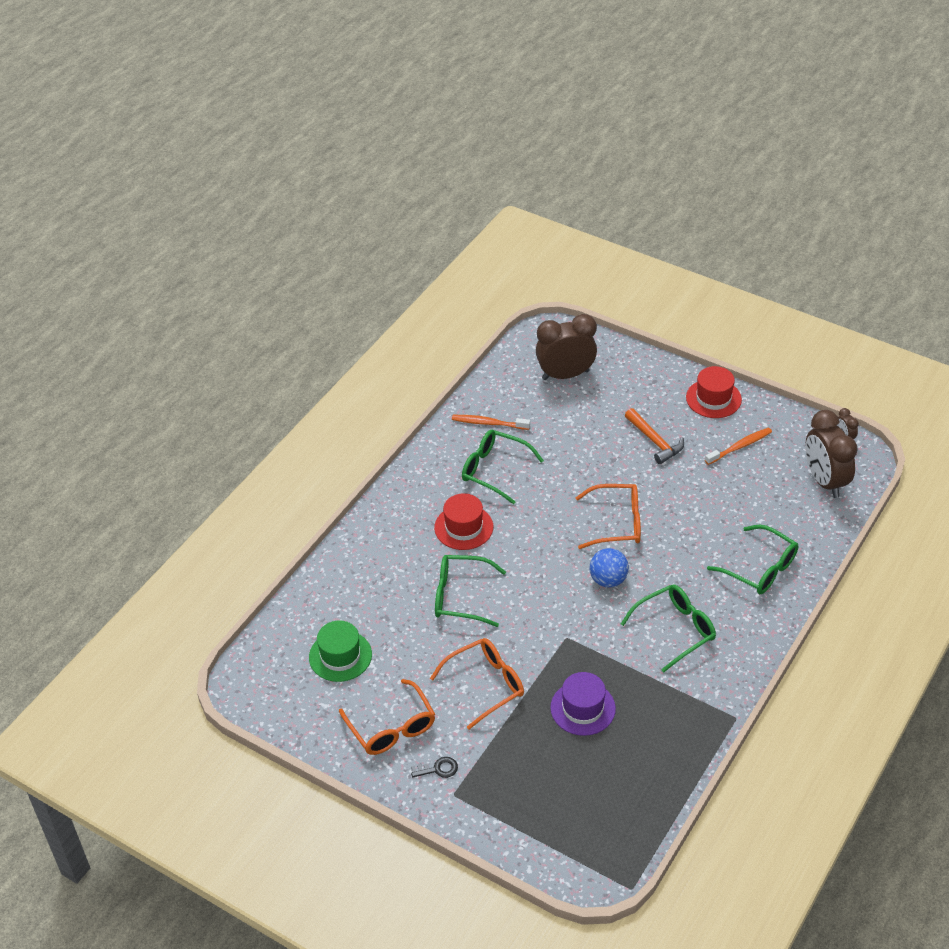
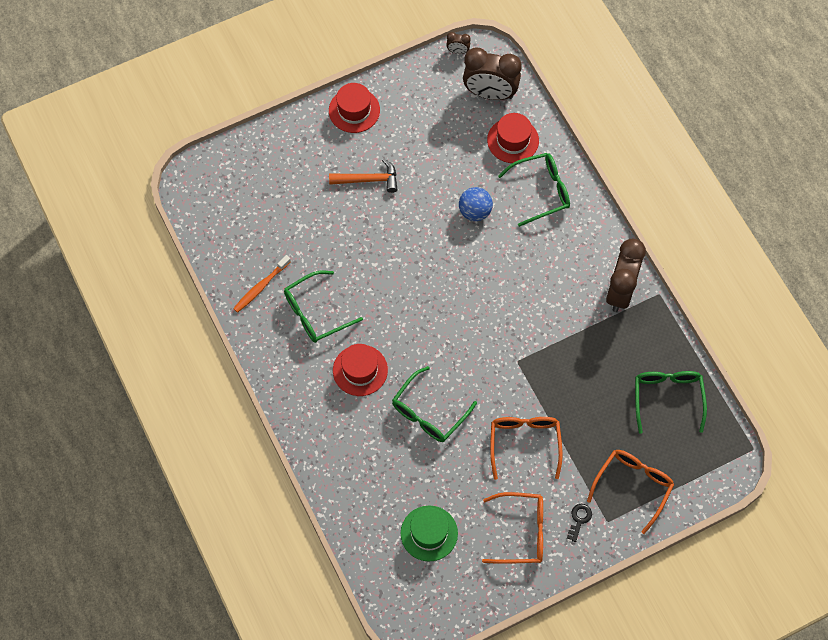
camera: 60 degrees left, 20 degrees up
(565, 375) = (249, 198): brown clock -> brown clock (620, 291)
(583, 708) = (588, 389): purple hat -> none
(608, 580) = (483, 299): blue ball -> blue ball (475, 211)
(617, 523) = (432, 258): orange glasses -> orange glasses (633, 486)
(675, 630) = (559, 283): green glasses -> green glasses (667, 397)
(740, 446) = (416, 125): orange toothbrush -> none
(792, 521) = (513, 140): none -> red hat

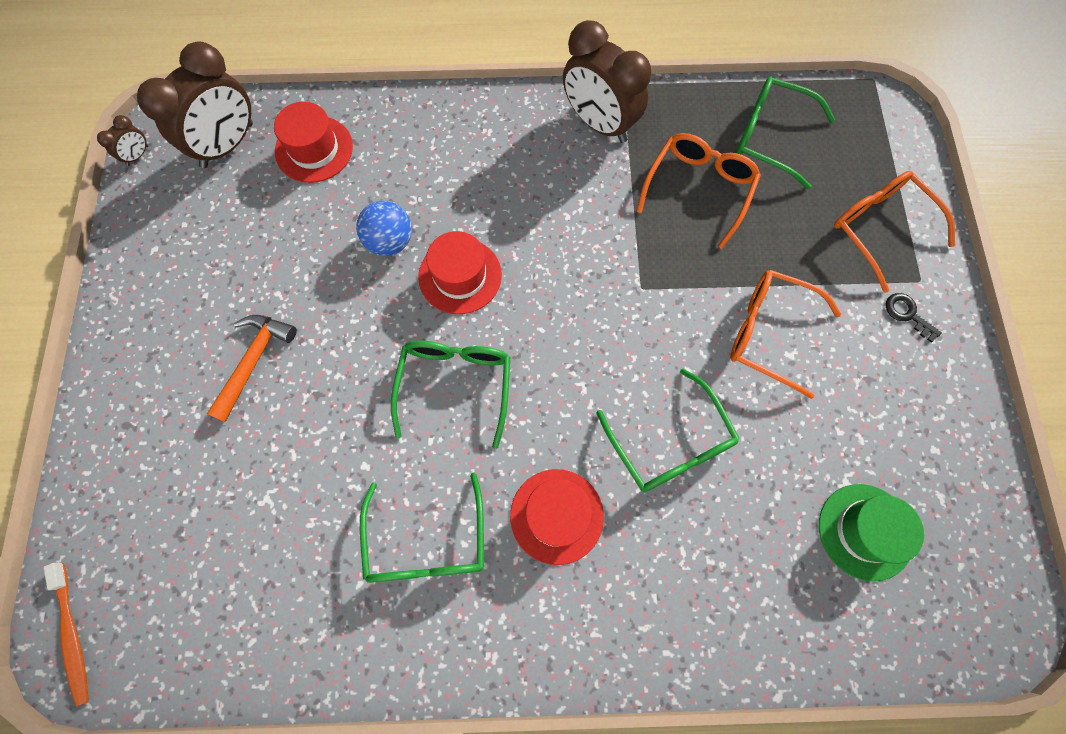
camera: 65 degrees left, 5 degrees up
(261, 287) = (335, 615): orange toothbrush -> orange toothbrush (73, 635)
(354, 110) = (130, 331): red hat -> red hat (460, 276)
(521, 532) = (903, 397): orange glasses -> orange glasses (699, 189)
(541, 191) = (408, 149): green glasses -> green glasses (455, 385)

